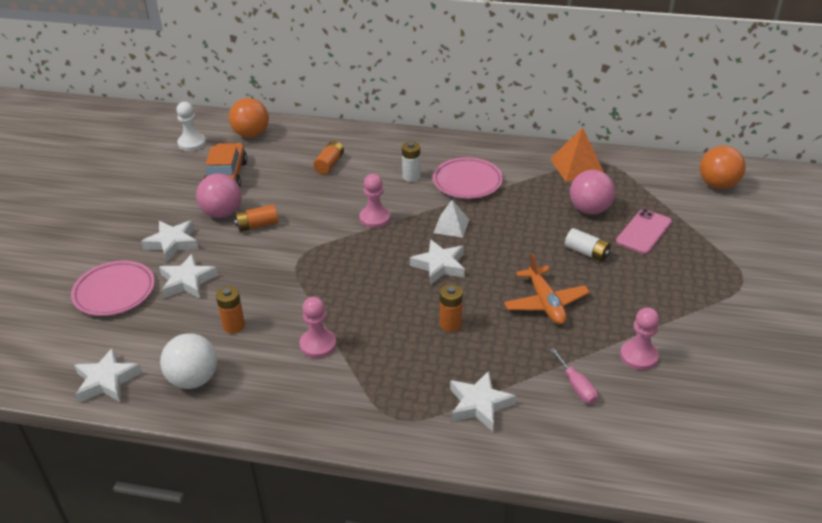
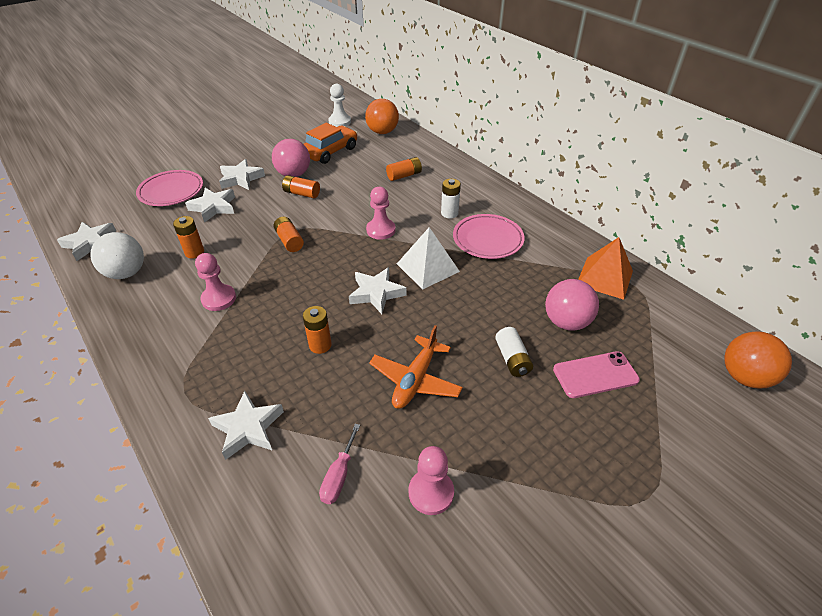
camera: 40 degrees right, 5 degrees up
(308, 268) = (289, 241): none -> orange battery
(451, 226) = (428, 267): white pyramid -> white pyramid, size x1.51

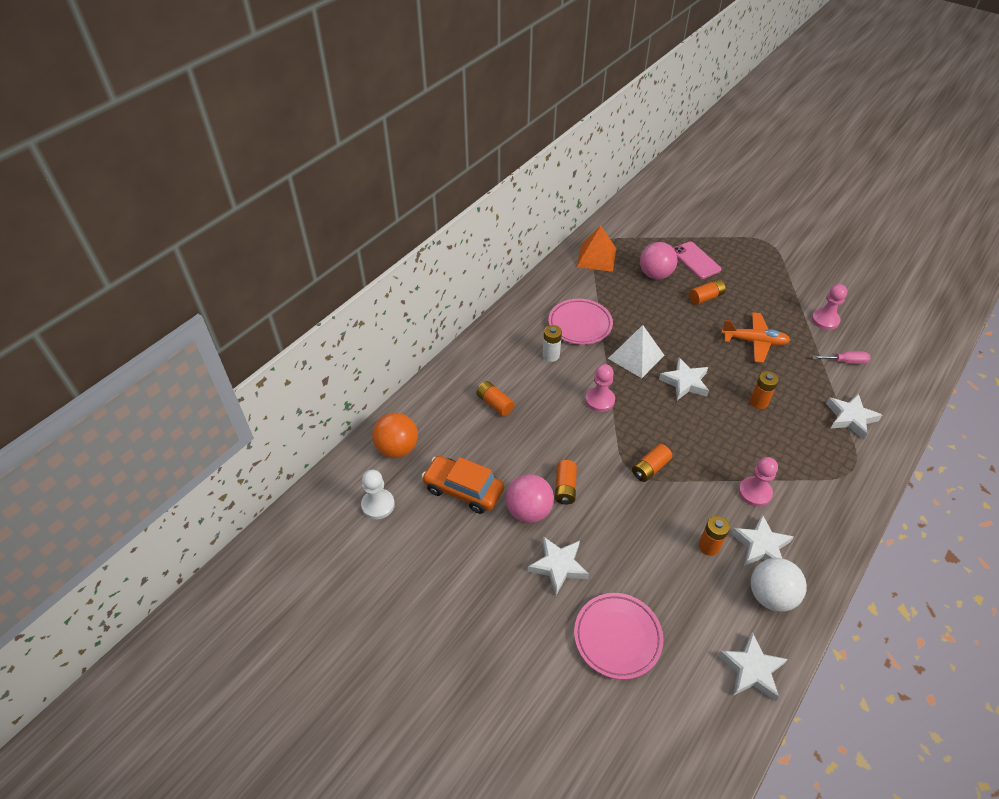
camera: 105 degrees left, 5 degrees up
(213, 207) = (627, 568): white star -> white star (761, 546)
(512, 359) = (706, 297): white battery -> orange battery
(744, 377) = (659, 204): orange ball -> none

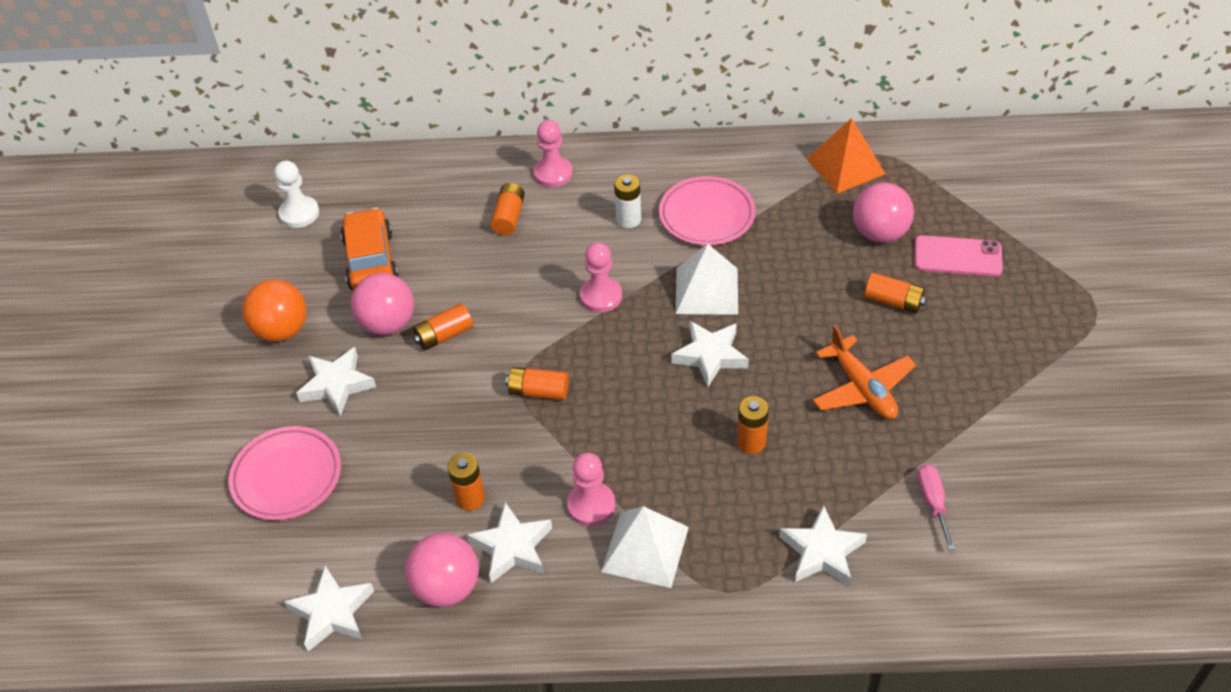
camera: 55 degrees right, 0 degrees up
(397, 448) = (379, 184): orange ball -> orange ball (281, 330)
(695, 260) = (957, 257): pink phone -> pink phone turned 75 degrees clockwise
(771, 595) = (447, 587): white ball -> pink ball
(802, 486) = (645, 549): none -> white pyramid
(825, 320) = (996, 445): pink pawn -> pink pawn (553, 173)
(845, 361) = (932, 502): pink screwdriver -> pink screwdriver turned 150 degrees counterclockwise

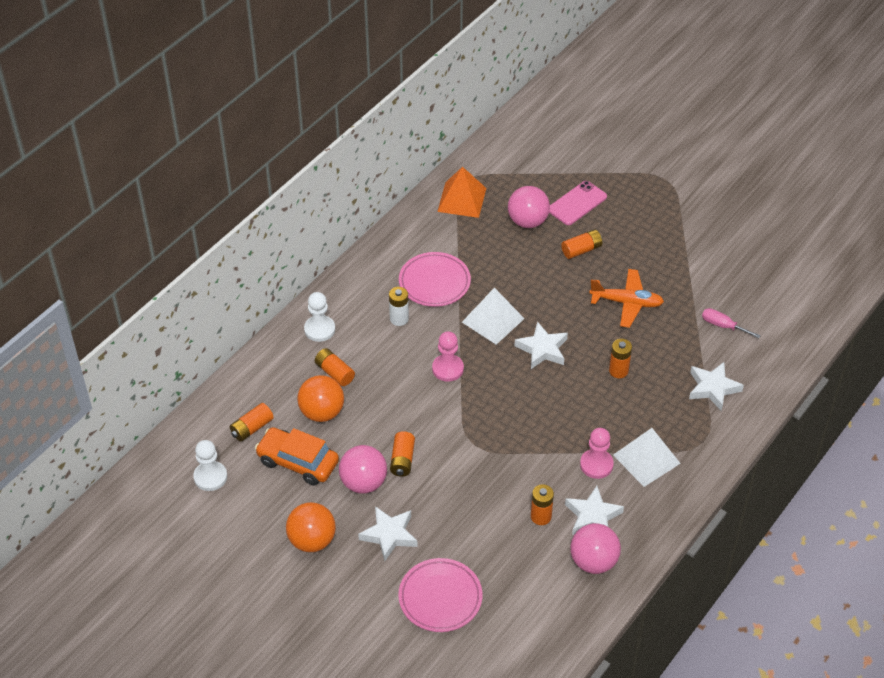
camera: 55 degrees left, 0 degrees up
(332, 612) = (563, 625): white star -> none
(449, 239) = (322, 412): none -> orange ball
(538, 391) = (492, 440): orange battery -> orange battery (252, 428)
(553, 173) = (319, 329): pink pawn -> white pawn

